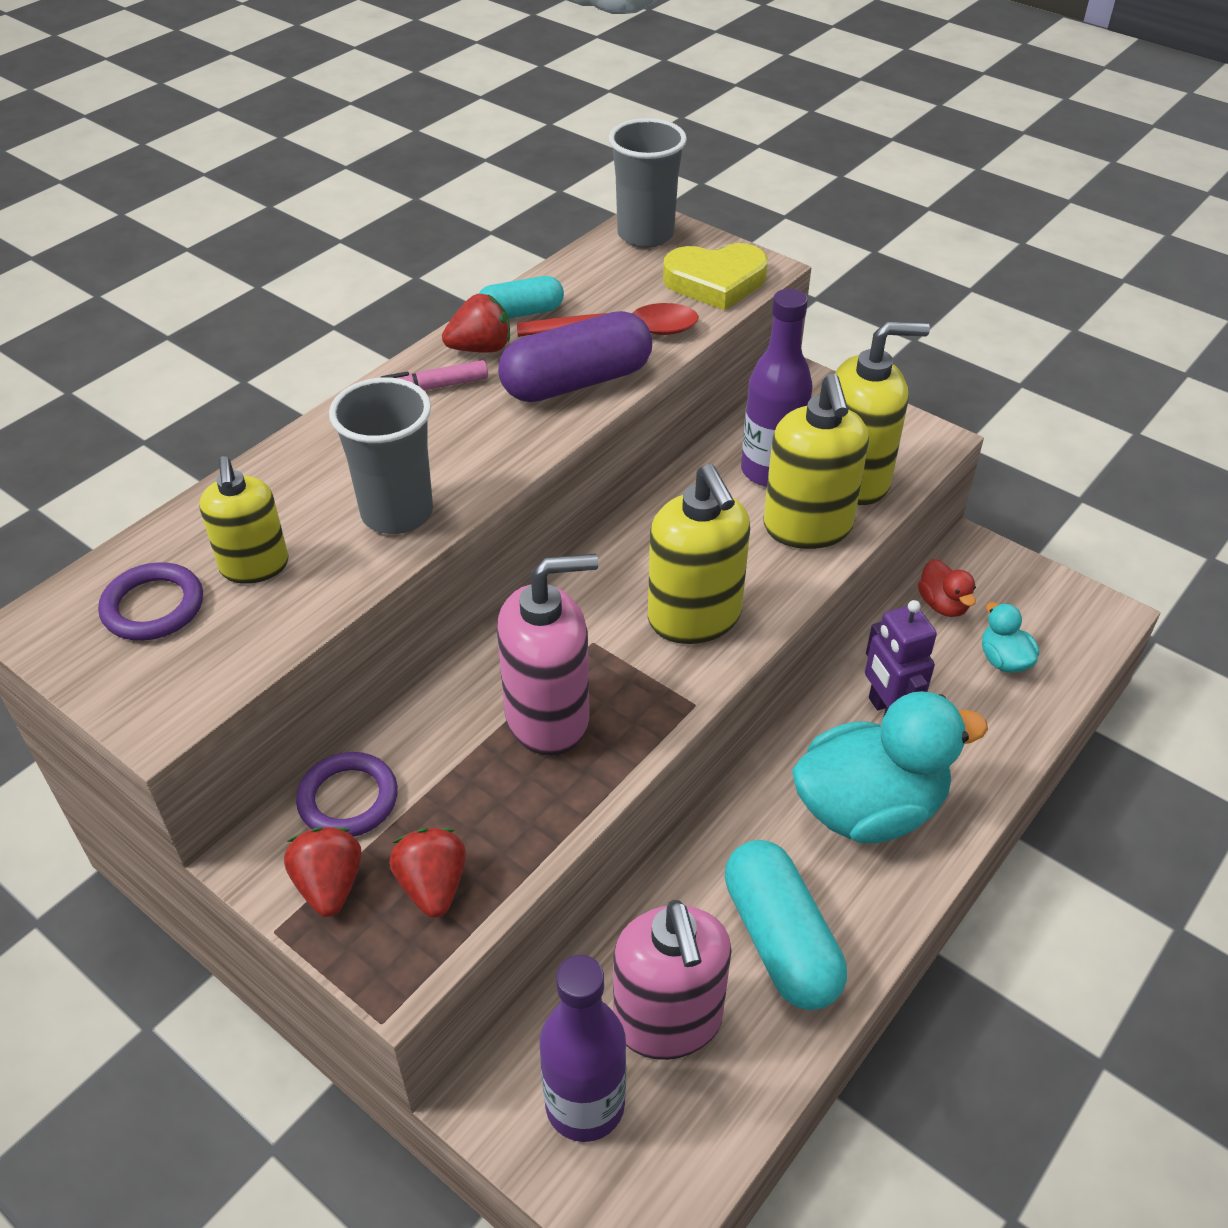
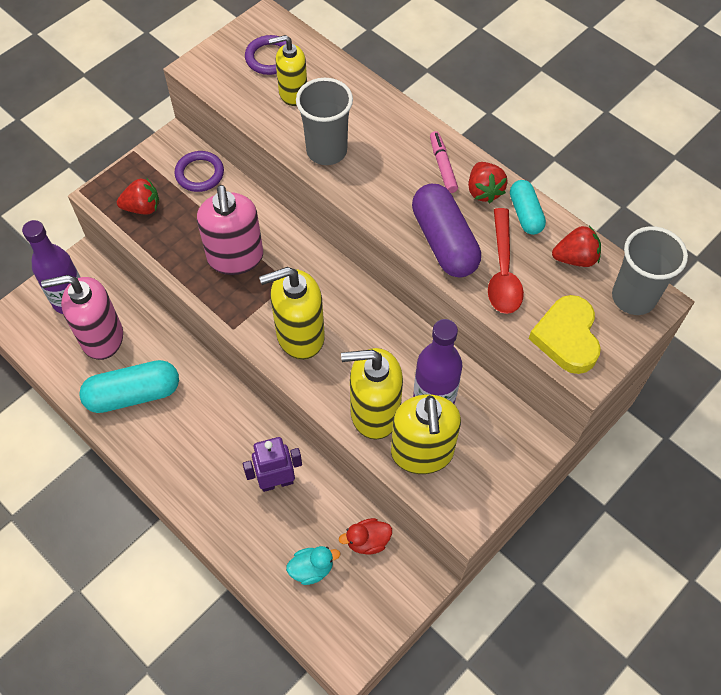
camera: 95 degrees right, 15 degrees up
(329, 885) = (152, 169): red strawberry -> red strawberry (575, 258)
(869, 808) = (207, 455): turquoise duck -> none

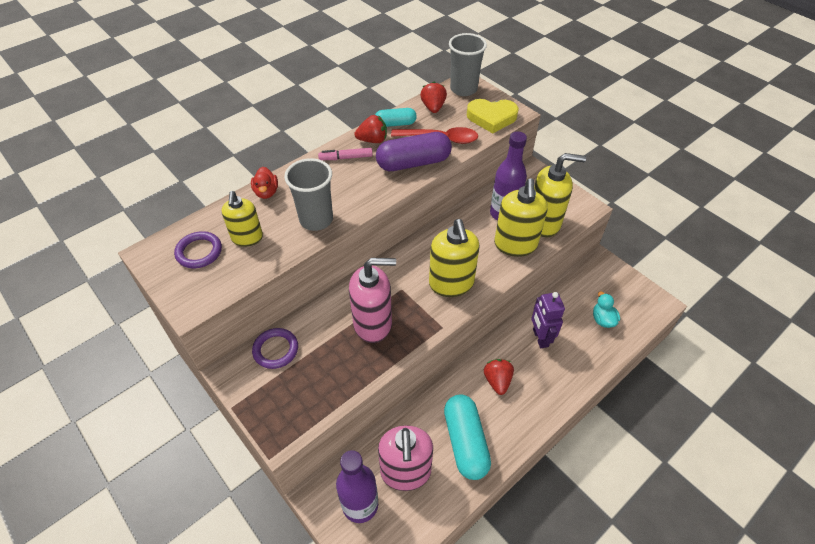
camera: 85 degrees left, 10 degrees down
(142, 207) = (304, 397): red strawberry -> red strawberry (497, 381)
(367, 541) = (579, 287): red duck -> red duck (266, 192)

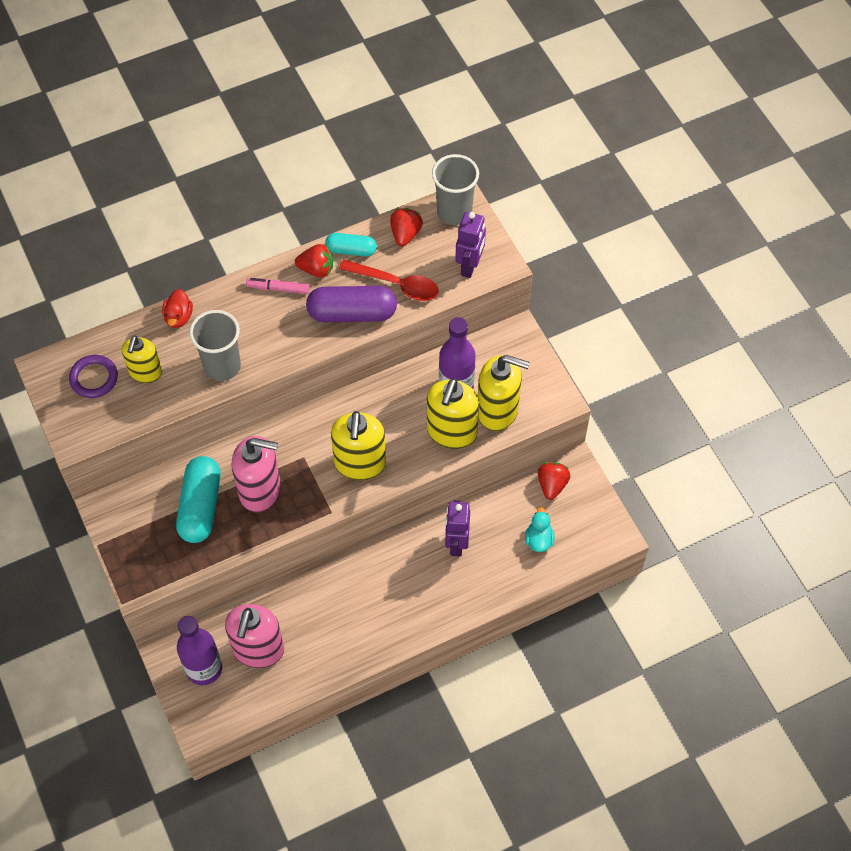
camera: 15 degrees right, 10 degrees up
(276, 350) = (153, 495): purple ring -> none
(465, 442) = (329, 635): turquoise capsule -> turquoise capsule (200, 506)
(491, 118) = (469, 266): yellow heart -> purple robot
(497, 381) = (388, 580): red strawberry -> red strawberry (552, 485)

